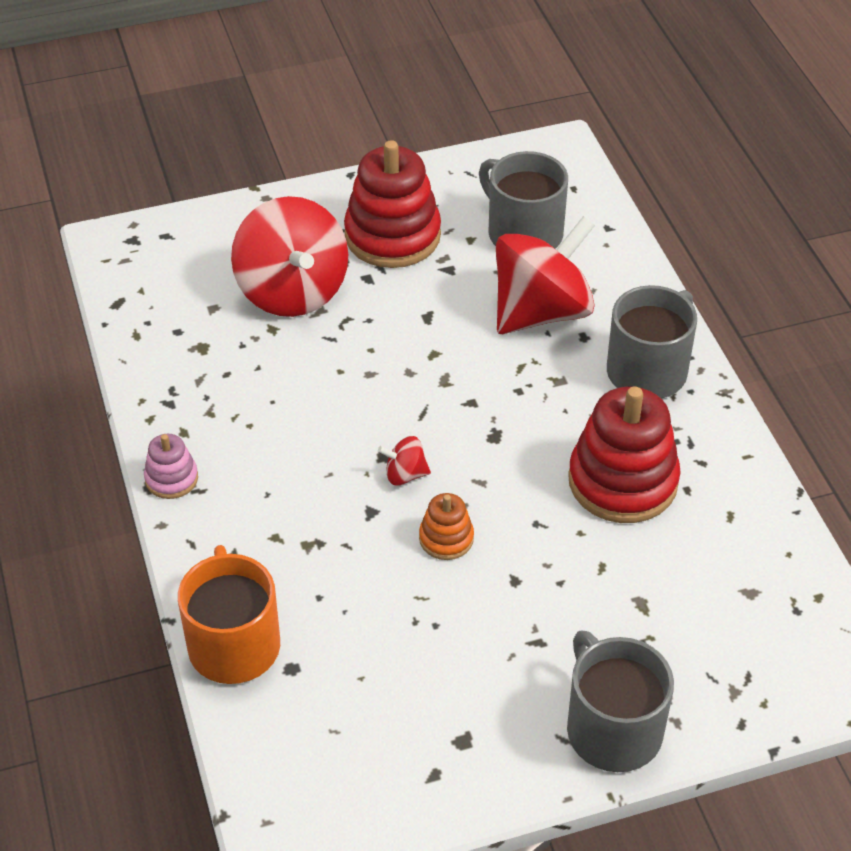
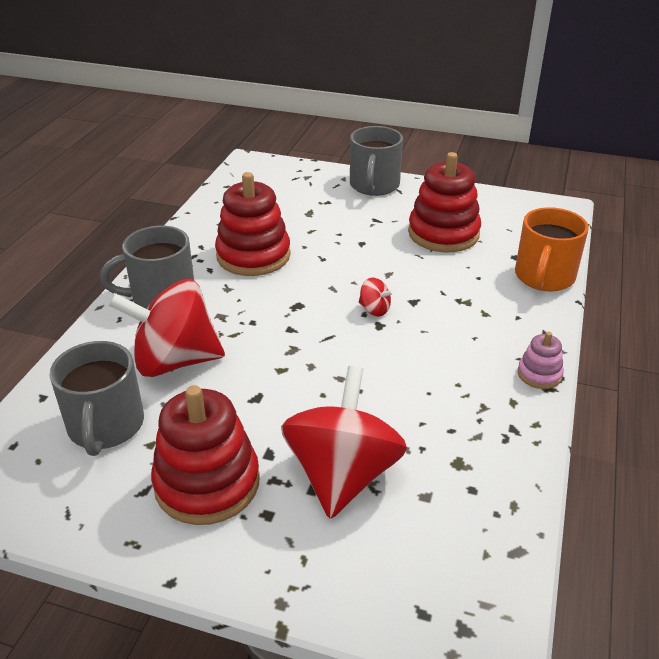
camera: 145 degrees left, 10 degrees down
(421, 663) = (443, 233): none -> red stacking toy
(446, 538) = (380, 272): orange stacking toy -> none

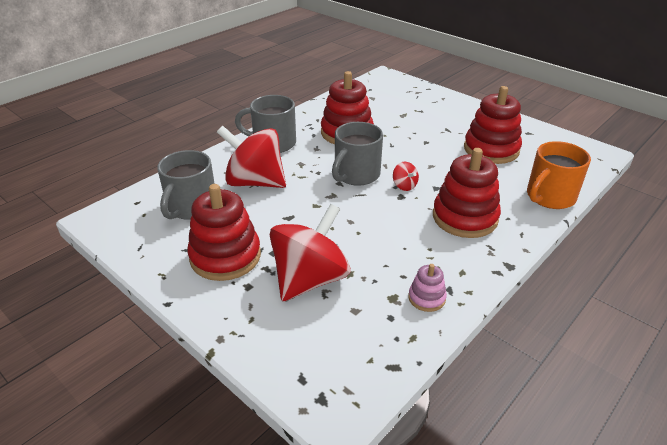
camera: 25 degrees right, 0 degrees up
(374, 186) = (462, 107): grey mug -> grey mug (356, 175)
(471, 331) = (465, 217): none -> red stacking toy
(539, 374) = (496, 260): pink stacking toy -> pink stacking toy (426, 298)

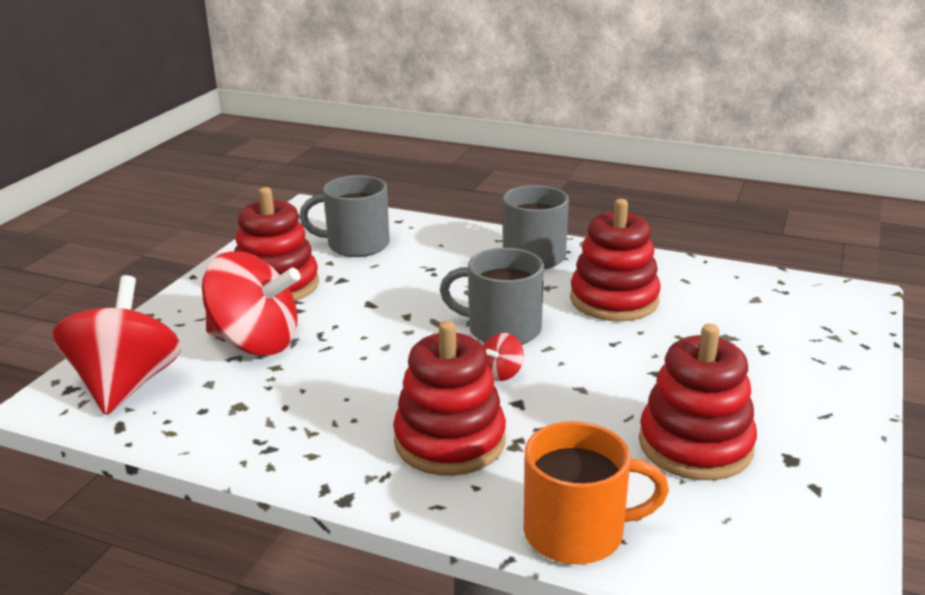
camera: 70 degrees right, 10 degrees down
(255, 182) = (431, 266): red spinning top -> red spinning top (126, 385)
(426, 298) = (245, 432): pink stacking toy -> none
(549, 197) = (577, 532): orange mug -> orange mug turned 150 degrees clockwise

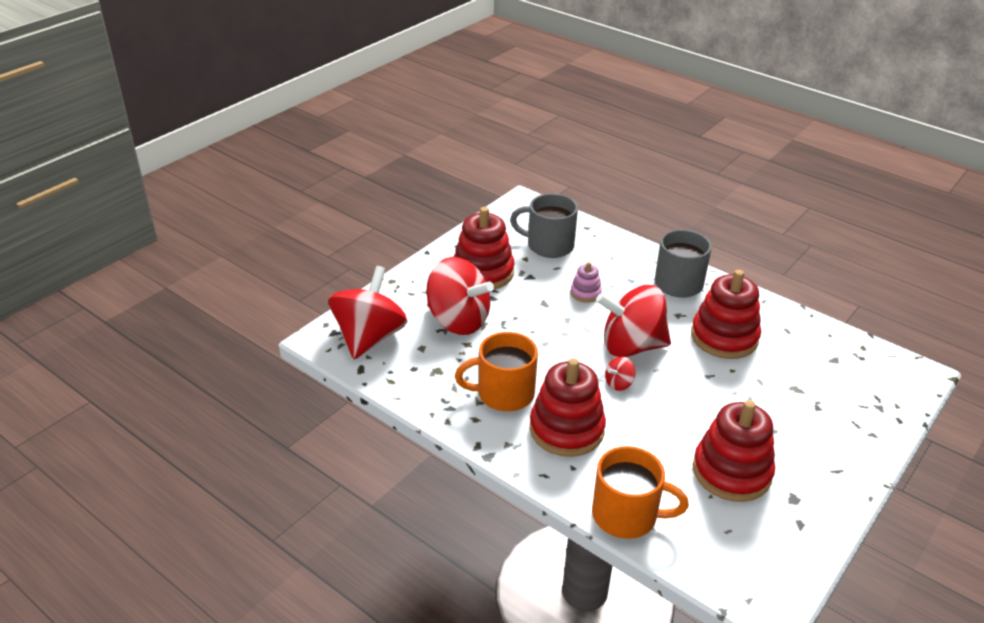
camera: 15 degrees right, 10 degrees up
(345, 415) = (503, 394): none -> orange mug
(420, 284) = (585, 293): none -> pink stacking toy
(501, 329) = (631, 346): grey mug -> red spinning top

